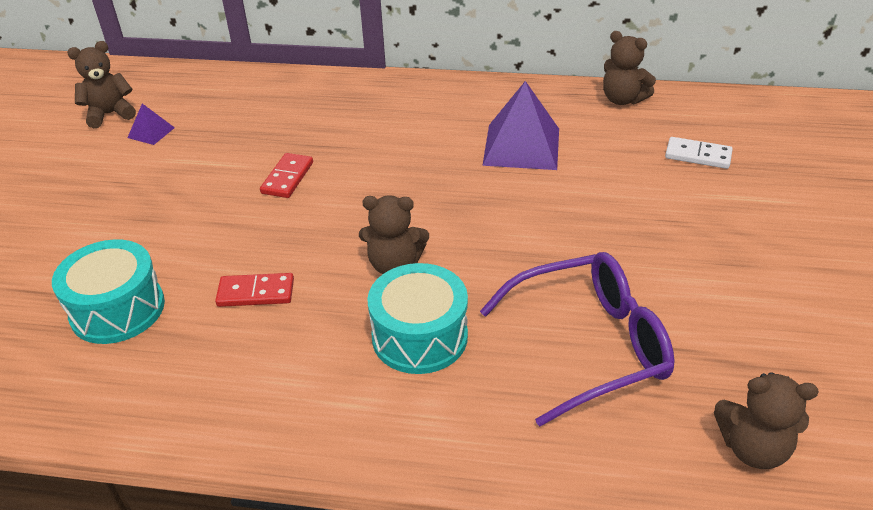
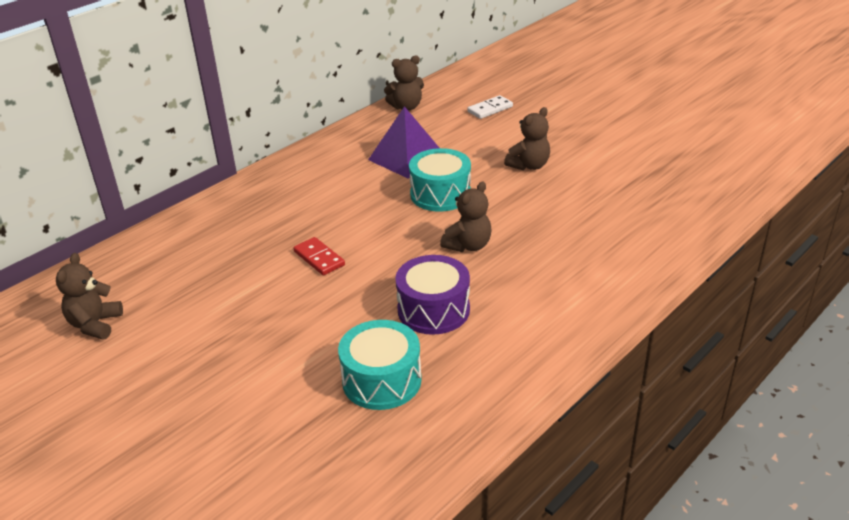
camera: 55 degrees left, 5 degrees down
(151, 132) = (161, 308): purple pyramid -> none
(256, 292) = (433, 310): red domino -> purple drum
(419, 336) = (542, 258): turquoise drum -> turquoise drum (440, 194)
(590, 345) = (604, 206): purple glasses -> none
(753, 448) = (711, 191): brown teddy bear -> brown teddy bear (529, 165)

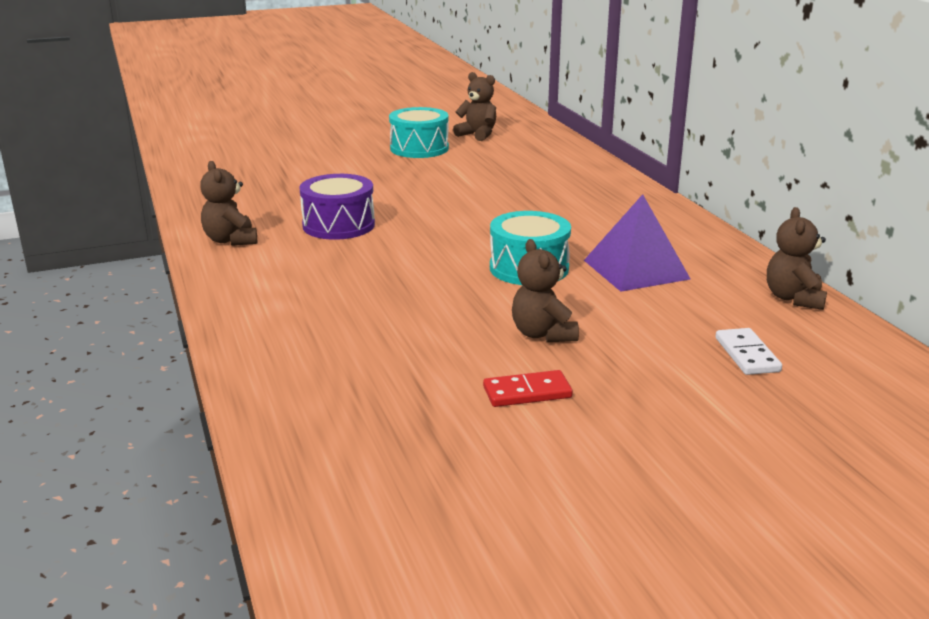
camera: 115 degrees right, 10 degrees down
(319, 258) = (474, 200): red domino -> red domino (527, 392)
(382, 380) = (287, 195): turquoise drum -> turquoise drum (419, 148)
(468, 245) = (413, 259): brown teddy bear -> brown teddy bear (231, 240)

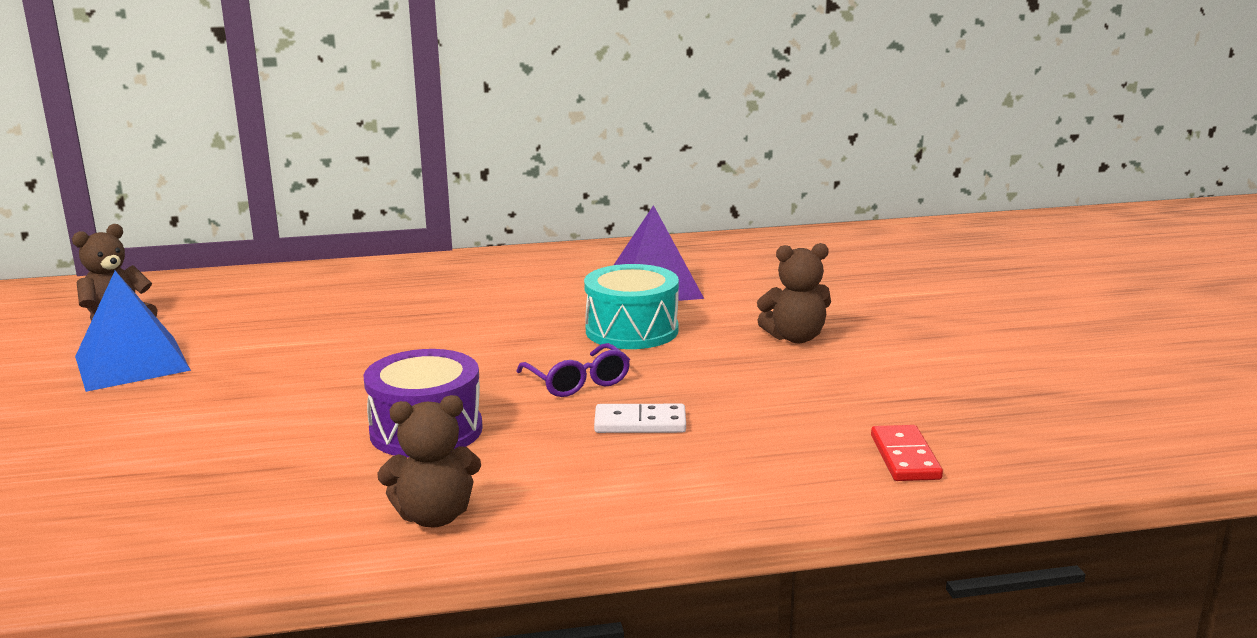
camera: 80 degrees left, 5 degrees down
(419, 148) = (132, 363): turquoise drum -> blue pyramid
(421, 258) = (578, 382): none -> purple glasses
(527, 392) = (914, 353): red domino -> red domino (905, 457)
(747, 355) = (840, 272): white domino -> white domino (640, 423)
(793, 298) = (736, 244): brown teddy bear -> none

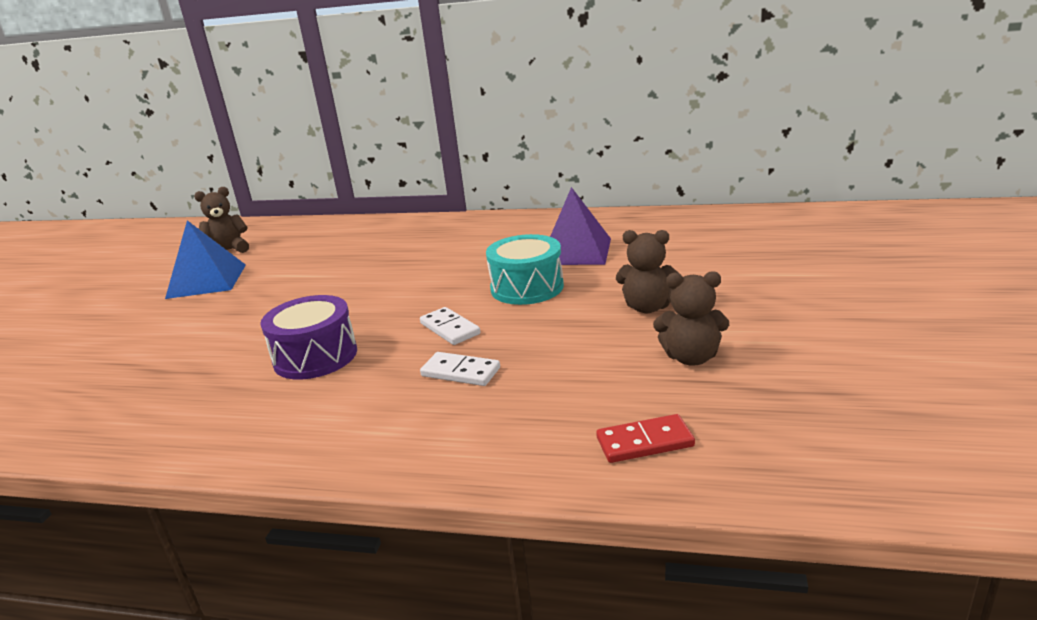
camera: 25 degrees right, 5 degrees up
(434, 516) = (252, 432): brown teddy bear -> brown teddy bear (691, 357)
(578, 382) = (449, 329): purple glasses -> white domino
(905, 457) = (645, 442): red domino -> red domino turned 60 degrees clockwise

